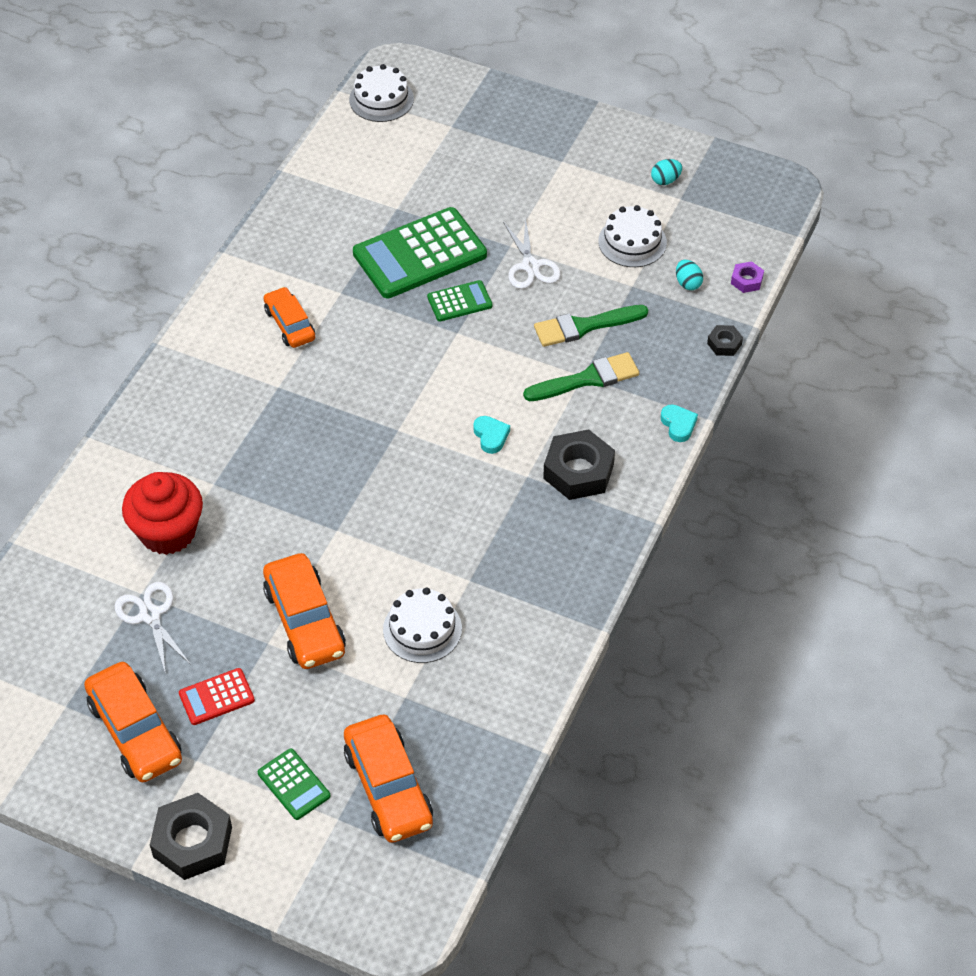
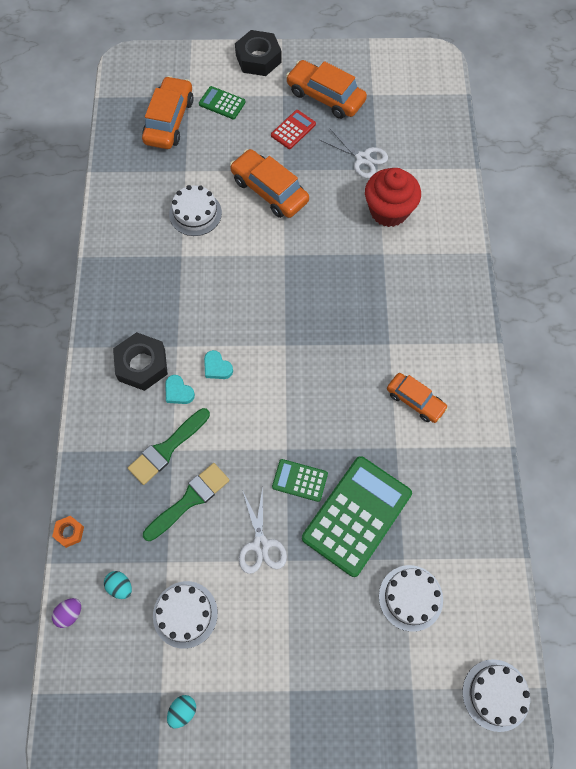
camera: 155 degrees right, 15 degrees up
(388, 787) = (169, 121): orange car -> orange car turned 60 degrees clockwise
(410, 180) = (410, 597): none -> white cake
(459, 301) = (300, 480): green calculator -> green calculator turned 60 degrees clockwise
(530, 266) = (260, 545): white scissors -> white scissors turned 150 degrees counterclockwise
(678, 425) = (82, 436): turquoise heart -> turquoise heart (178, 392)
(724, 344) = (69, 532): black nut -> orange nut
(746, 280) = (70, 614): purple nut -> purple egg

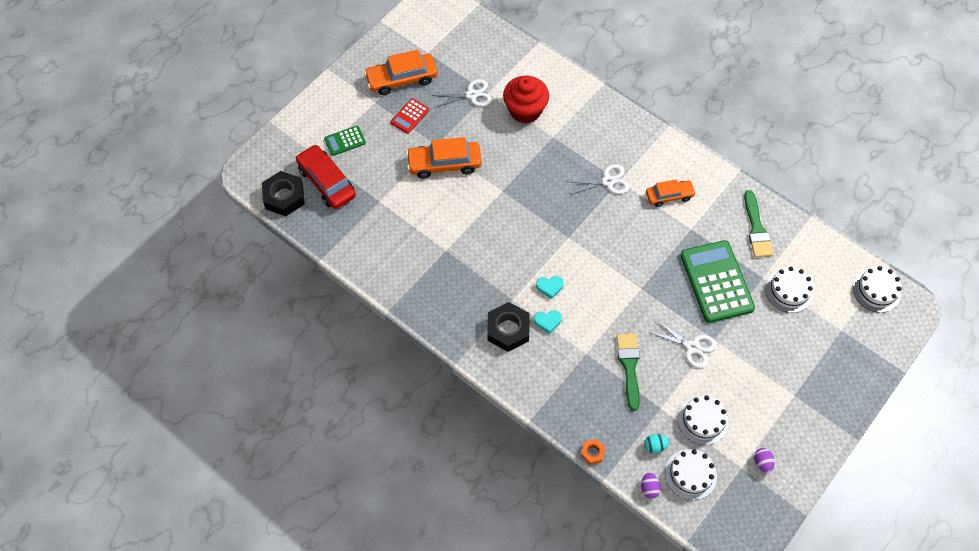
camera: 50 degrees left, 5 degrees down
(167, 448) = (582, 355): green brush -> green brush (756, 228)
(169, 121) = (327, 182): orange car -> red car
(183, 711) = (762, 462): turquoise egg -> purple egg
(195, 213) = (420, 219): white cake -> white cake (690, 474)
(258, 58) = (329, 93): black nut -> black nut (284, 197)
(293, 130) = (410, 116): red calculator -> red calculator turned 135 degrees counterclockwise
(300, 480) = (668, 296): green calculator -> none
(379, 334) = (608, 181): none -> white scissors

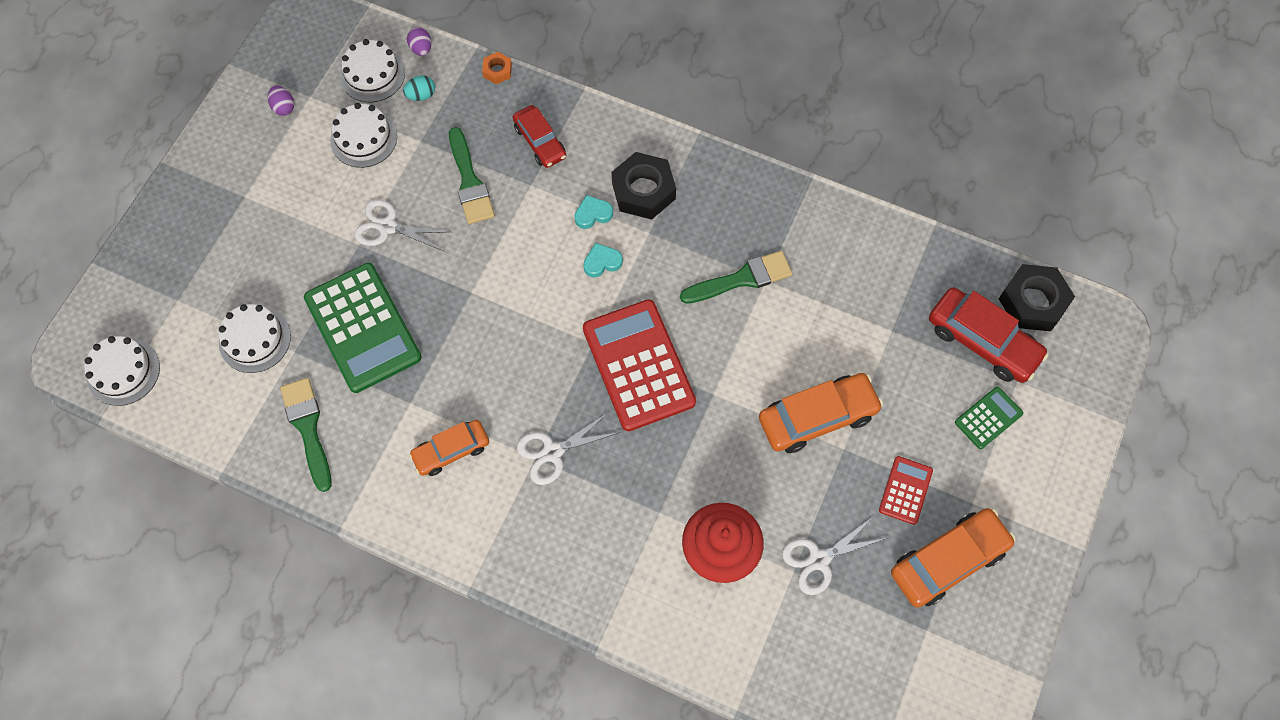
camera: 165 degrees right, 5 degrees up
(461, 254) = (741, 279): none -> green brush
(543, 217) = (638, 365): none -> red calculator
(572, 385) = (540, 142): none -> red car

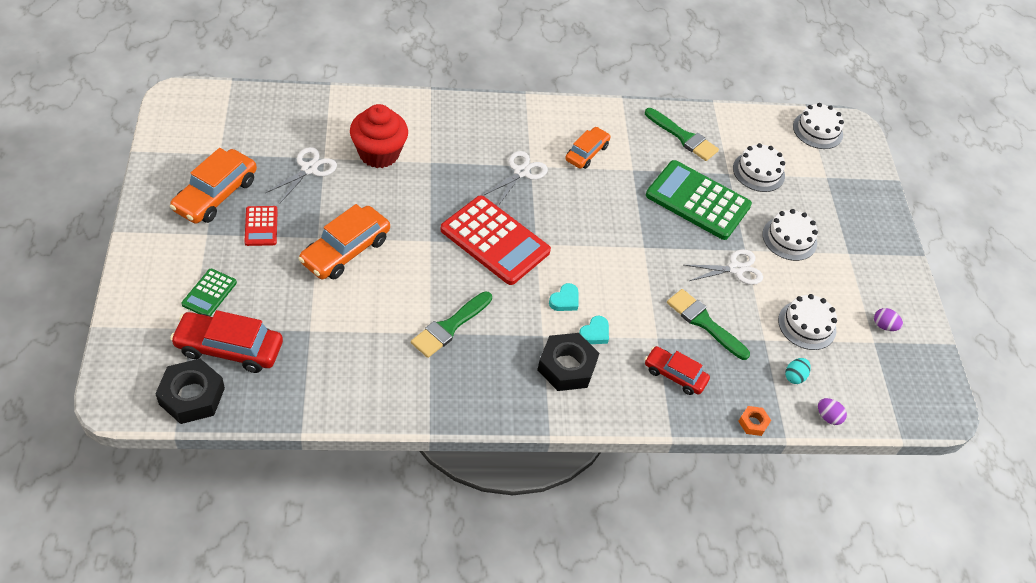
camera: 145 degrees right, 15 degrees down
(372, 74) = (845, 378): white cake -> white cake (789, 238)

